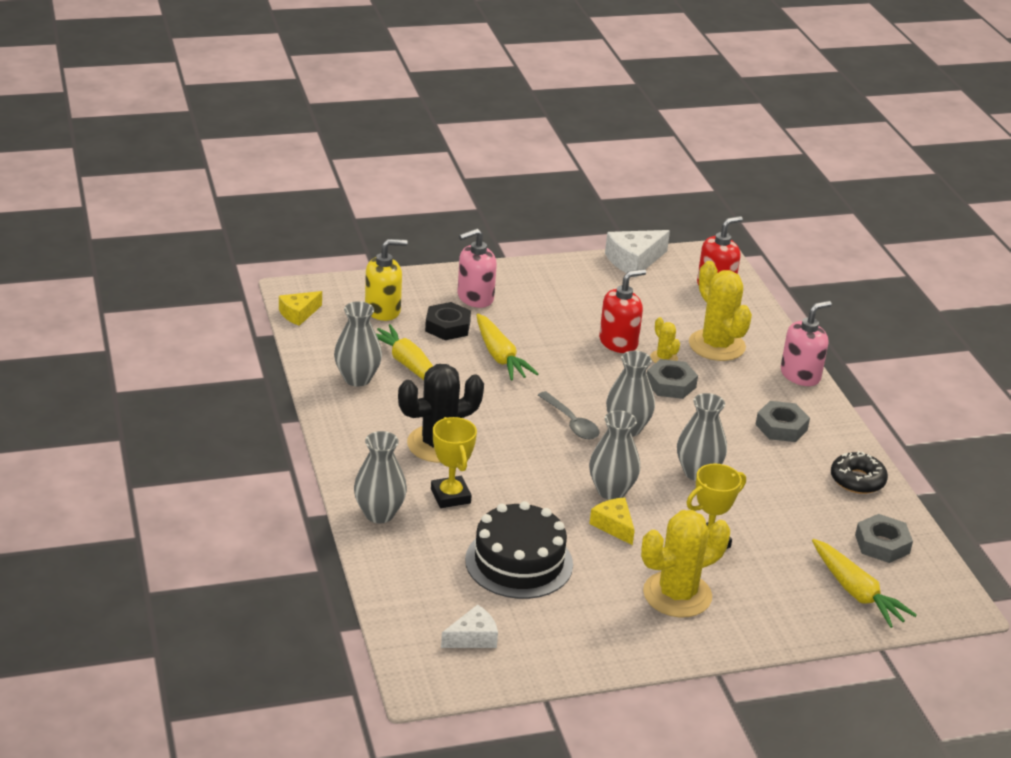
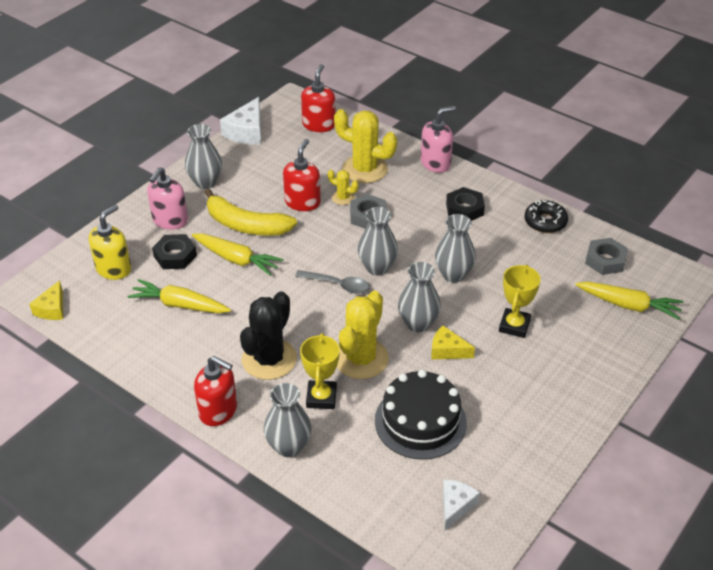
camera: 35 degrees left, 10 degrees up
(350, 457) = (218, 410): none -> red soap dispenser
(357, 379) = (154, 339): grey vase -> grey vase (205, 182)
(450, 496) = (321, 397): yellow trophy -> yellow trophy turned 60 degrees clockwise
(541, 334) = (246, 225): none -> yellow banana
(677, 595) = (538, 378): yellow cactus -> yellow cactus (361, 359)
(781, 427) = (464, 209): grey nut -> black nut
(800, 375) = (435, 163): pink soap dispenser -> pink soap dispenser turned 45 degrees clockwise

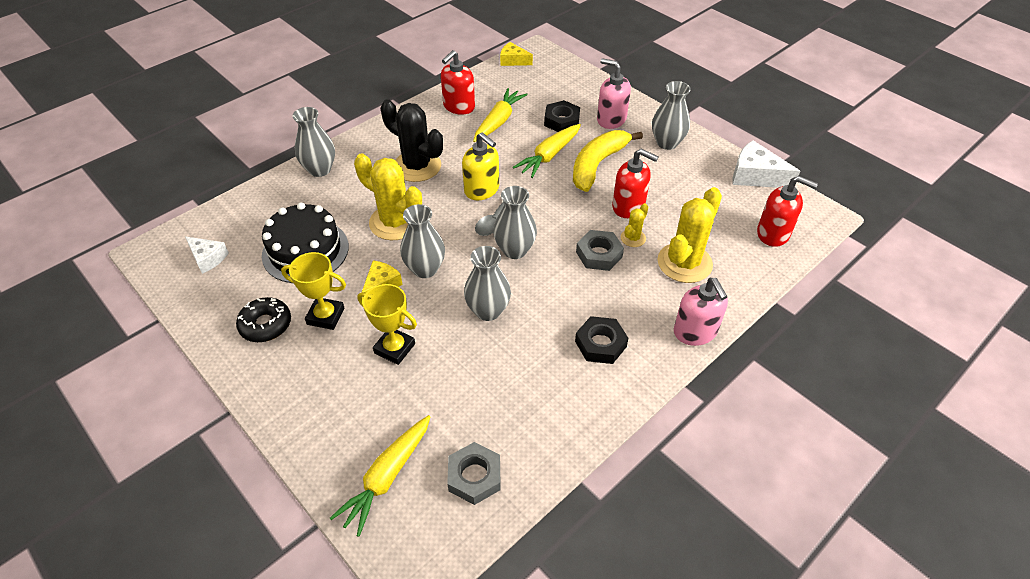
camera: 100 degrees right, 5 degrees up
(114, 268) = (552, 89): yellow soap dispenser -> yellow soap dispenser (482, 190)
(218, 410) = (373, 136): red soap dispenser -> red soap dispenser (459, 106)
(321, 397) = (361, 192): yellow trophy -> yellow trophy (325, 316)
(545, 222) = (563, 426): black donut -> black donut (265, 325)

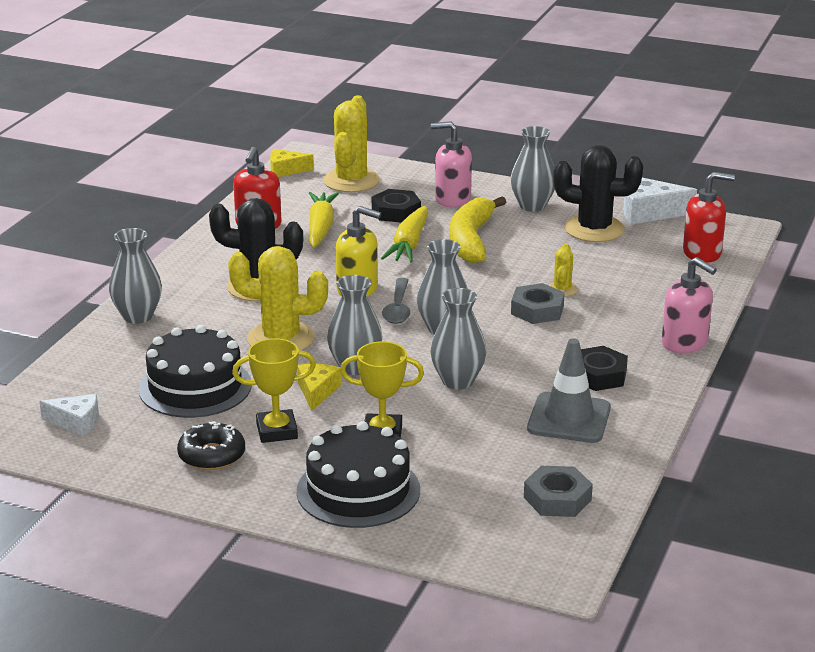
camera: 25 degrees left, 20 degrees down
(335, 403) = (358, 490): none -> black cake
(387, 477) = (468, 525): yellow carrot -> none
(545, 385) = (569, 418): none -> grey traffic cone
(628, 206) = (535, 266): red soap dispenser -> none
(684, 263) = (632, 295): yellow cactus -> yellow cactus (351, 181)
(699, 181) = (594, 229): none -> black cactus

